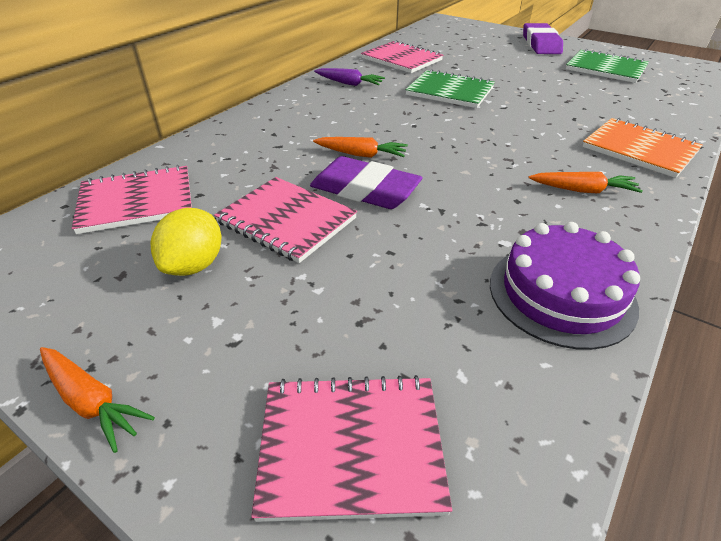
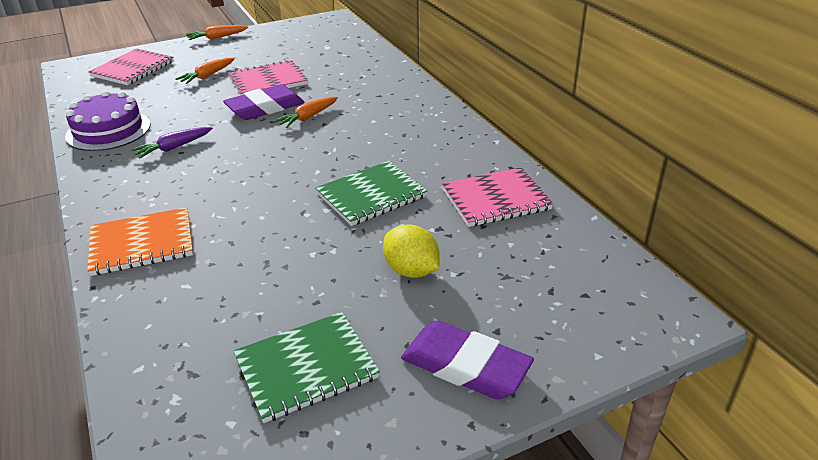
camera: 120 degrees right, 5 degrees down
(137, 202) = (339, 50): pink notebook -> none
(194, 265) = (265, 57): yellow lemon -> yellow lemon (411, 270)
(349, 83) = (448, 147): purple carrot -> purple carrot (174, 148)
(582, 190) = (150, 181): orange carrot -> orange carrot (207, 76)

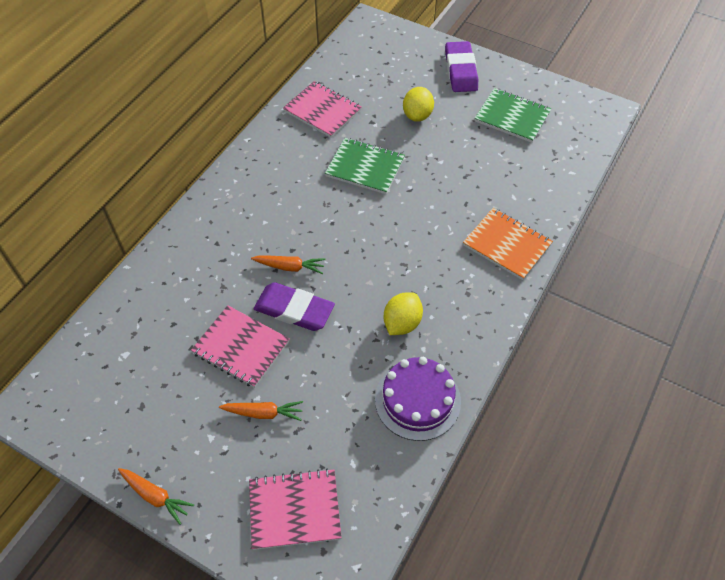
camera: 125 degrees left, 20 degrees up
(174, 148) = (402, 323): purple carrot -> yellow lemon

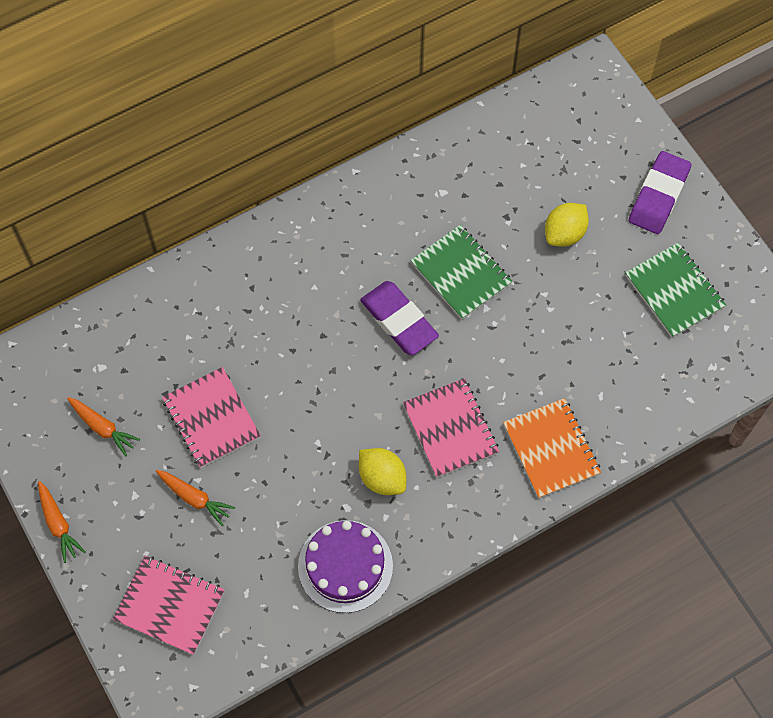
camera: 30 degrees right, 10 degrees up
(289, 267) = (308, 354): orange carrot -> orange carrot (102, 427)
(294, 310) = (285, 405): purple eraser -> purple eraser (399, 320)
(322, 111) = (460, 174): pink notebook -> pink notebook (450, 429)
(402, 323) = (382, 478): yellow lemon -> yellow lemon turned 75 degrees clockwise

